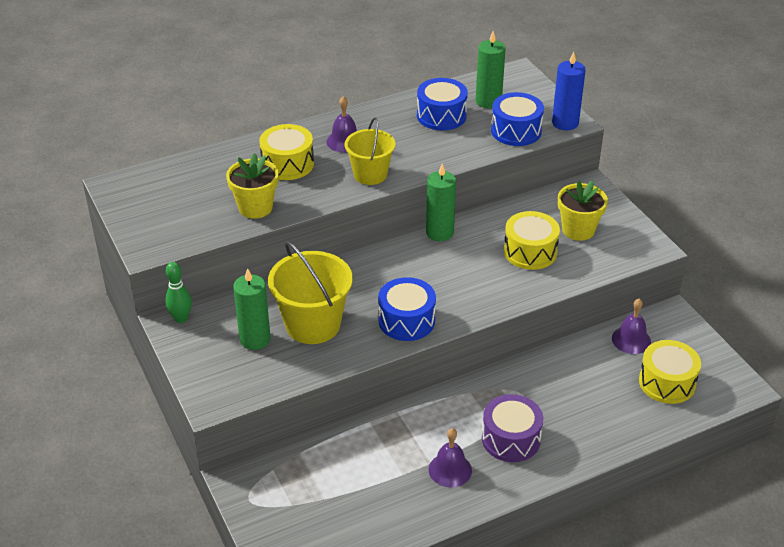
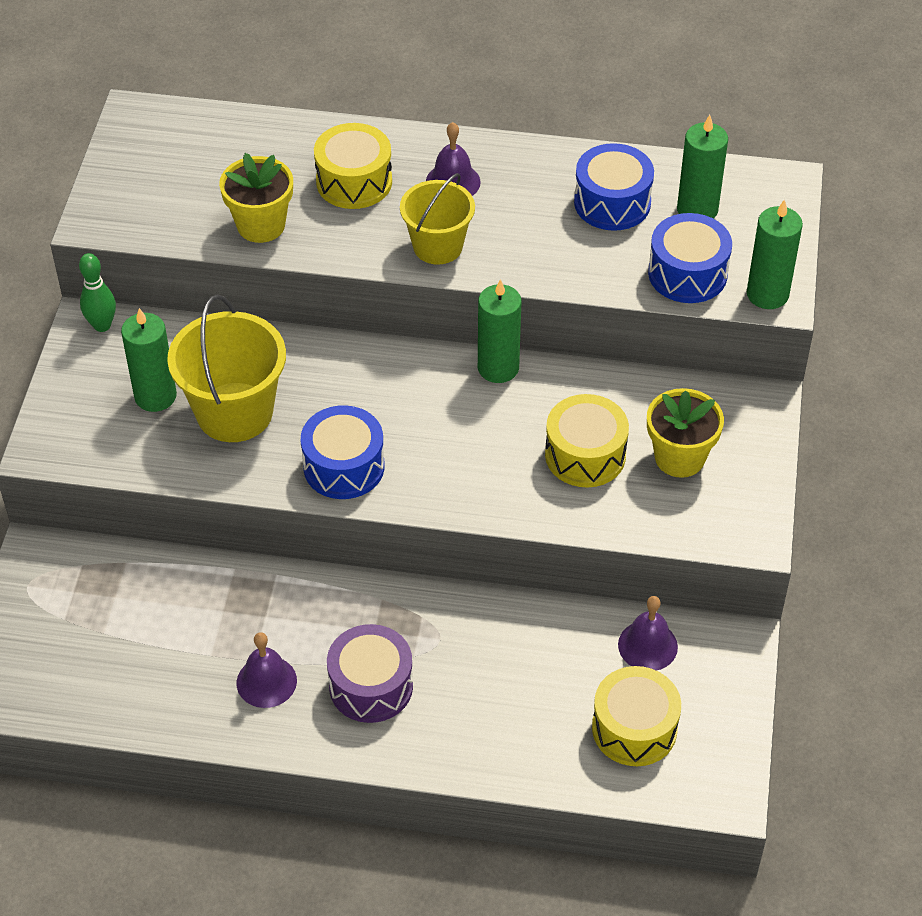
camera: 35 degrees right, 10 degrees up
(565, 123) = (767, 294): blue candle -> green candle

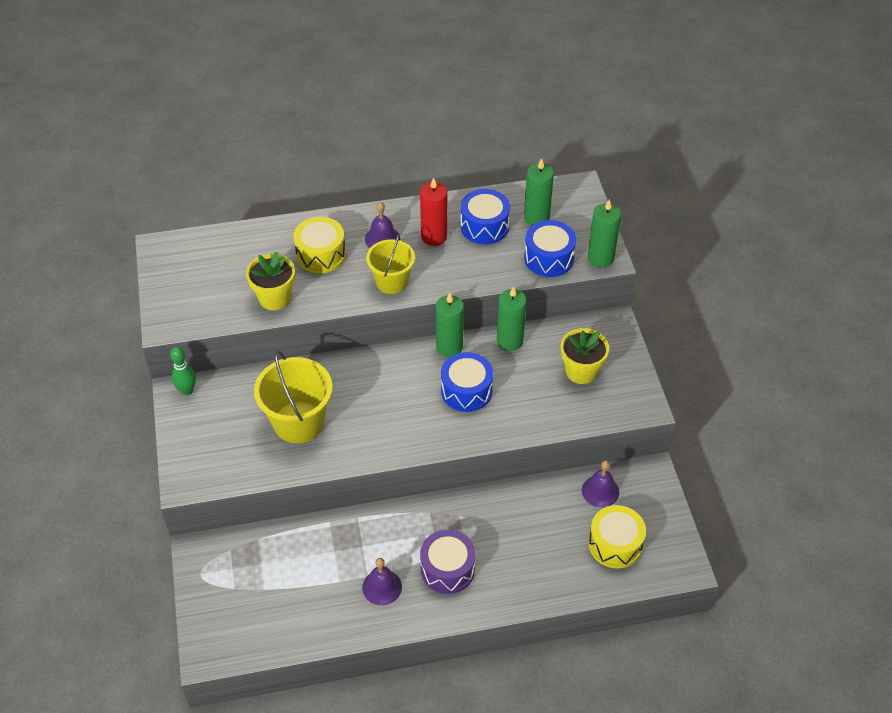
camera: 20 degrees left, 0 degrees up
(155, 396) = (243, 426): green candle -> green candle (509, 341)
(344, 466) = (383, 436): blue drum -> blue drum (466, 391)
(530, 198) = (434, 236): none -> red candle
(585, 455) = (525, 386): yellow drum -> none

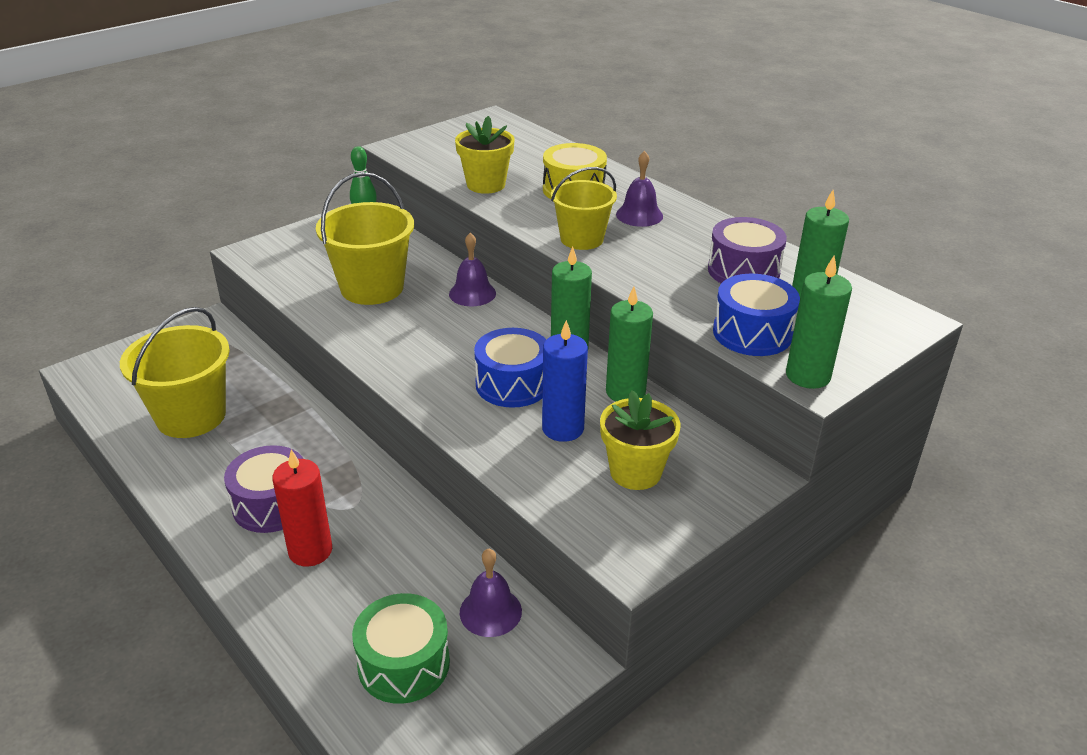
camera: 60 degrees right, 15 degrees down
(319, 592) = (191, 416): none -> yellow bucket
(382, 587) = (219, 460): purple bell -> purple bell (472, 293)
(434, 236) = (683, 244): red candle -> red candle (310, 551)
(484, 226) = (743, 271): blue drum -> purple drum
(524, 386) = (563, 428): none -> blue candle
(615, 544) = (404, 664): yellow drum -> green drum

